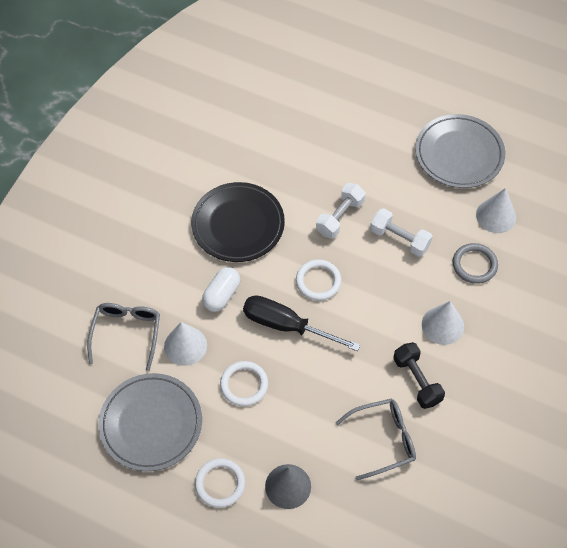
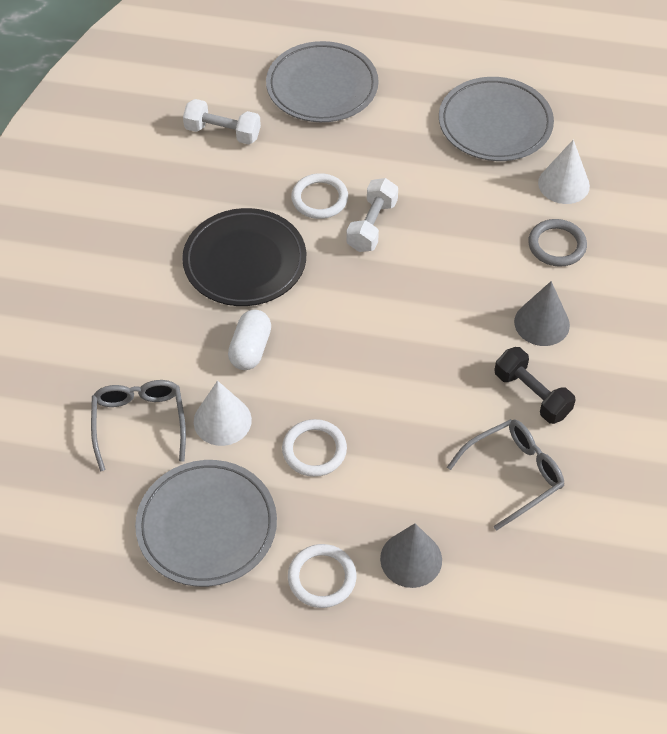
camera: 15 degrees left, 5 degrees down
(286, 325) = (346, 367): black screwdriver -> none
(318, 281) = (369, 306): white ring -> white ring (319, 199)
(337, 95) = (322, 87): none -> grey plate
(399, 239) = (455, 235): white dumbbell -> white dumbbell (223, 132)
(442, 325) = (541, 323): white cone -> grey cone

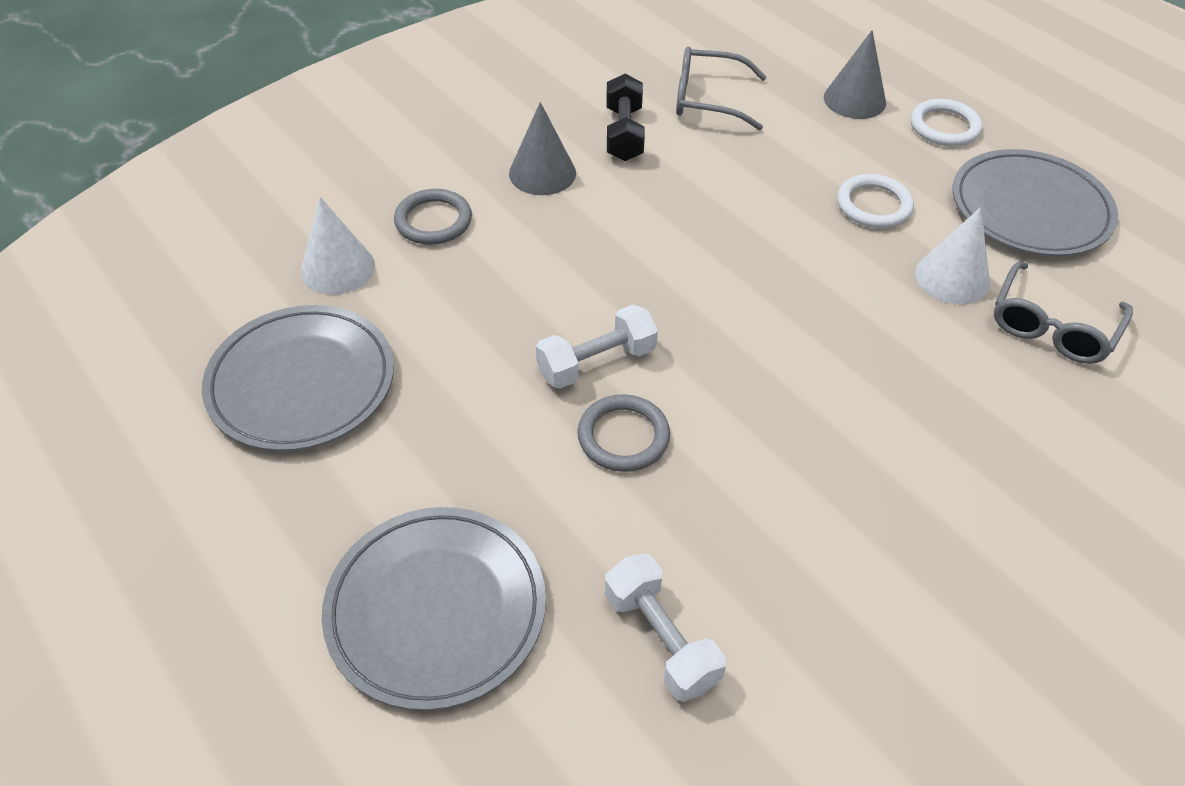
camera: 140 degrees left, 5 degrees down
(245, 261) = (793, 420): black plate -> none
(250, 349) = (867, 323): white capsule -> none
(319, 199) = (623, 436): white ring -> grey ring

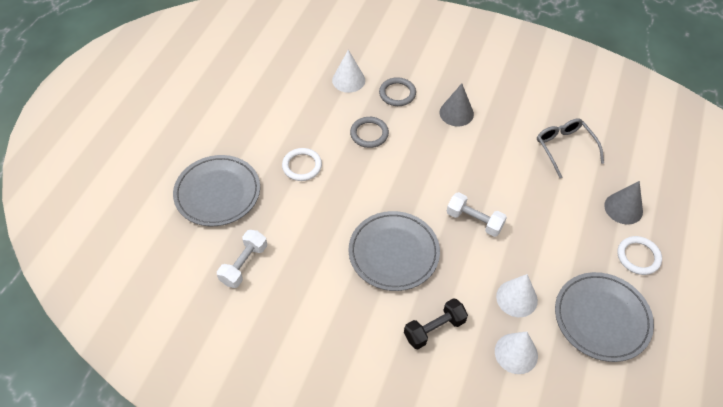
camera: 60 degrees right, 5 degrees up
(301, 382) = (286, 102): grey plate -> grey plate (393, 253)
(596, 362) = (360, 184): white dumbbell -> white dumbbell (474, 221)
(623, 436) = (328, 211): grey ring -> grey ring (369, 134)
(624, 134) = (509, 128): black dumbbell -> black dumbbell (434, 329)
(873, 205) = (543, 246): white ring -> white ring (302, 166)
(1052, 326) = (516, 353): grey glasses -> white cone

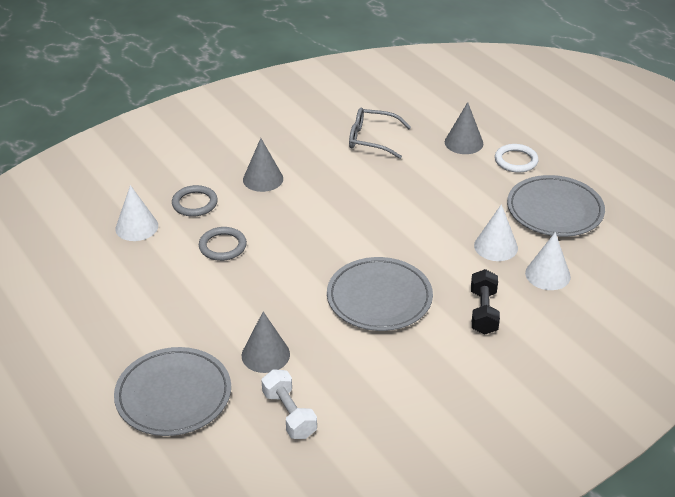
camera: 55 degrees left, 15 degrees down
(287, 219) = (265, 355): none -> grey cone
(302, 166) = (209, 313): white ring -> none
(474, 221) = (394, 230): white dumbbell -> none

